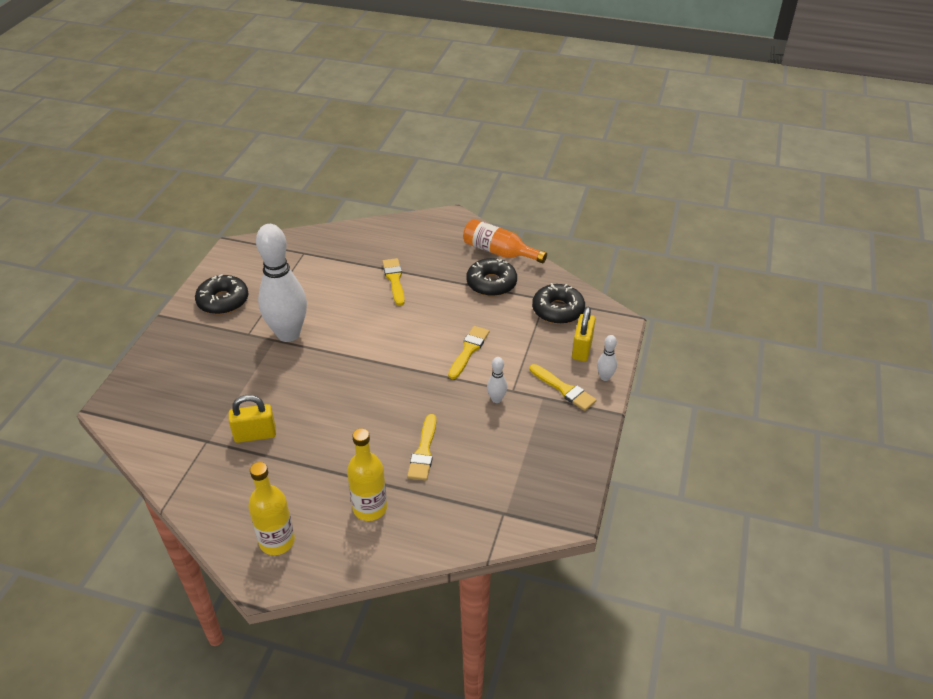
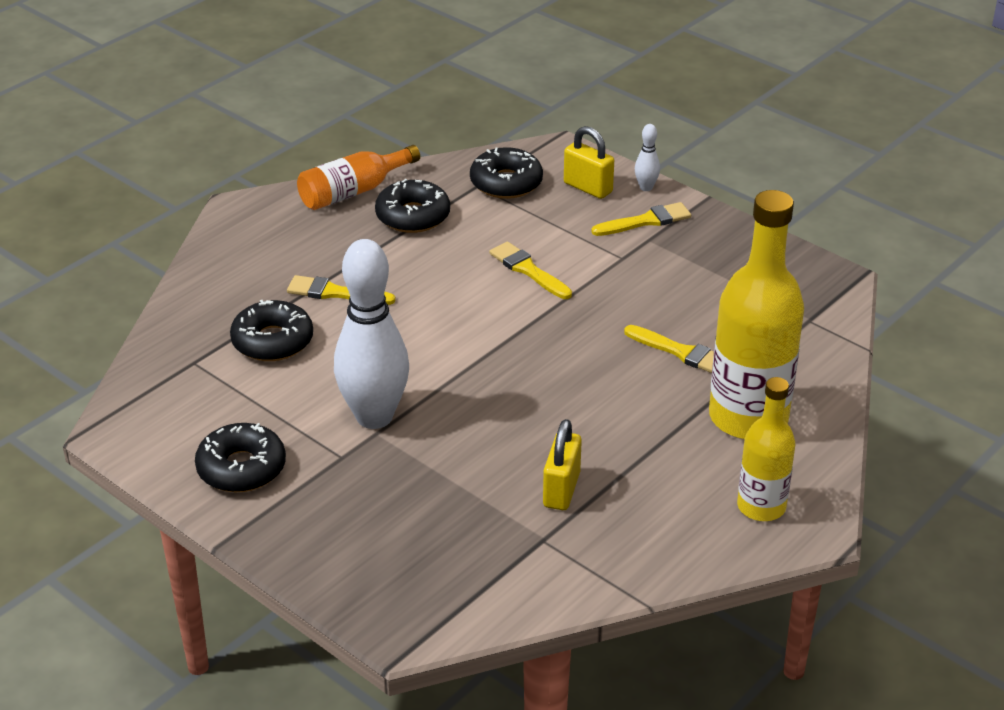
camera: 65 degrees left, 5 degrees down
(336, 273) = (272, 341): none -> black donut
(370, 508) = (748, 417): yellow bottle -> yellow bottle, size x1.73
(496, 399) = (629, 274): white bowling pin -> none

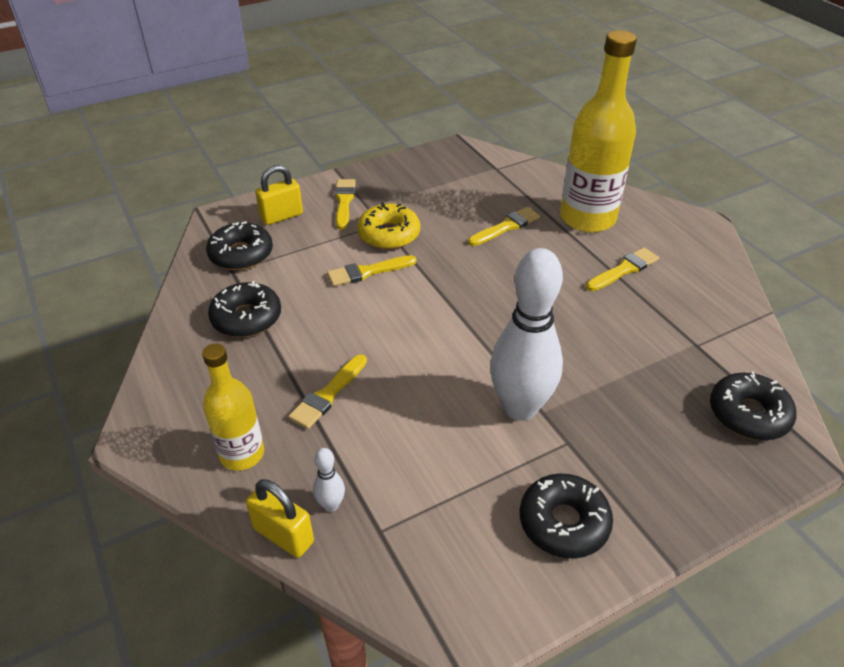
camera: 70 degrees left, 5 degrees up
(272, 341) = (377, 457): black donut -> black donut (748, 414)
(353, 191) = (178, 347): orange bottle -> none
(561, 490) = (642, 321): yellow padlock -> yellow padlock (283, 535)
(605, 268) = (389, 234): none -> yellow donut
(646, 187) = (303, 191): white bowling pin -> white bowling pin (331, 505)
(655, 463) = (624, 269): none -> yellow brush
(761, 507) = (679, 237): yellow bottle -> yellow bottle (242, 454)

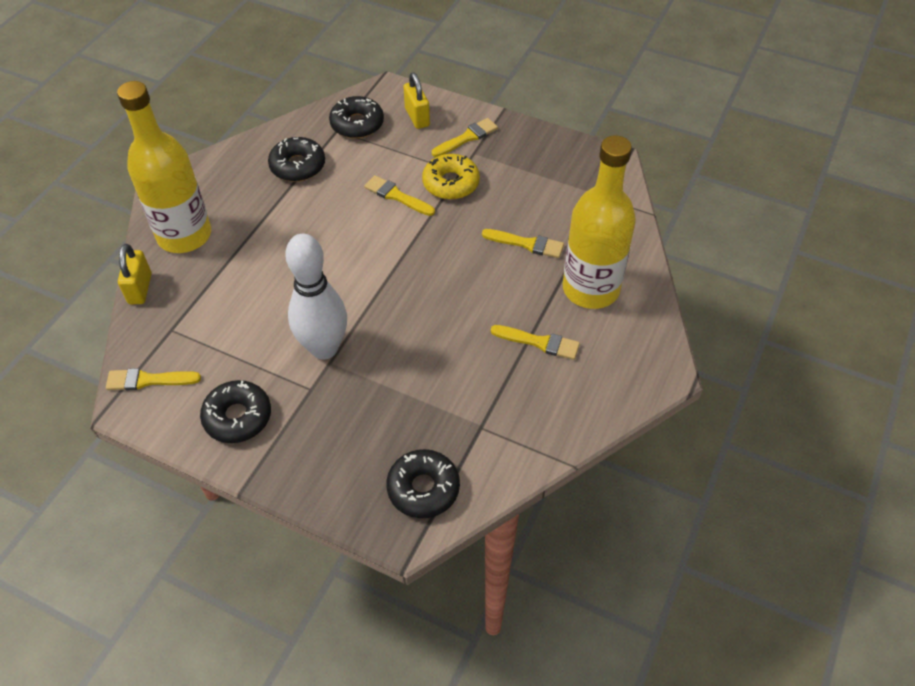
camera: 55 degrees right, 10 degrees up
(242, 454) = (184, 235): yellow bottle -> yellow bottle, size x1.73
(281, 216) = (417, 117): yellow padlock -> yellow padlock turned 45 degrees clockwise
(328, 394) = (260, 245): yellow brush -> yellow brush (148, 380)
(331, 505) = (175, 297): white bowling pin -> none

